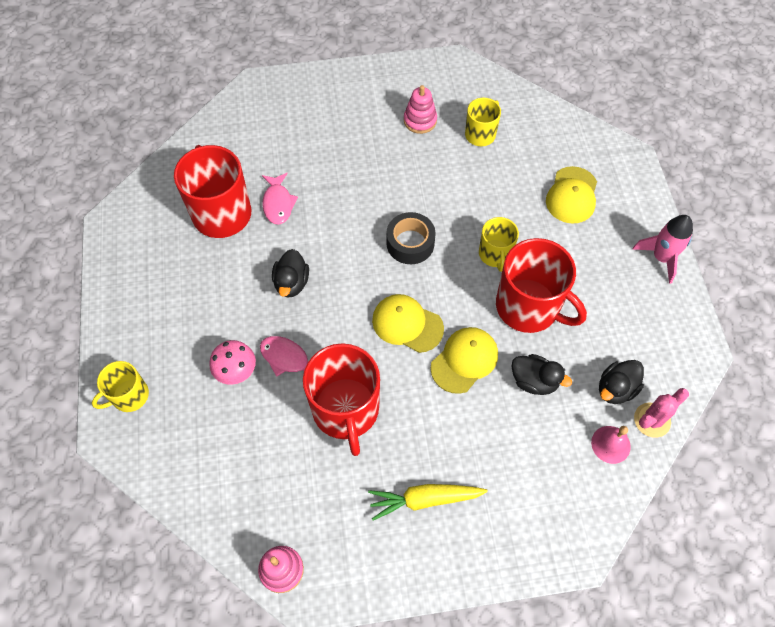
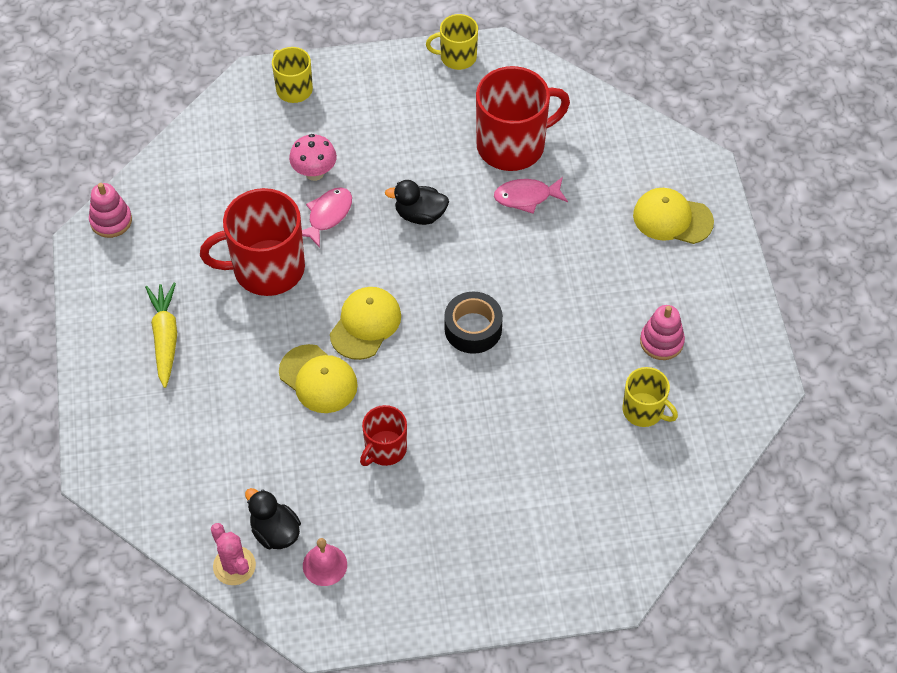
camera: 90 degrees right, 5 degrees down
(495, 254) = (458, 417): yellow mug -> yellow mug (457, 57)
(529, 307) = (385, 449): red mug -> red mug, size x0.55
(534, 381) = (289, 447): black duck -> none
(572, 195) = (548, 511): yellow cap -> yellow cap (672, 218)
(610, 444) = (209, 519): pink bell -> pink bell (325, 565)
(661, 258) = (453, 608): pink rocket -> none

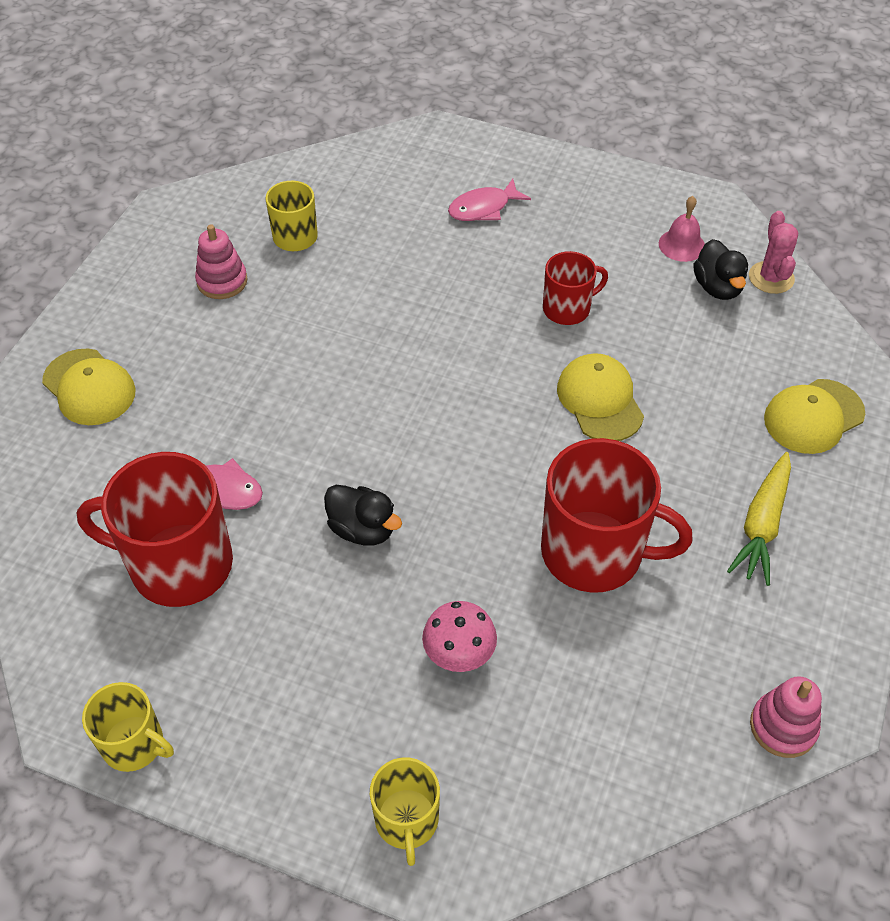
camera: 150 degrees left, 5 degrees down
(328, 215) = (477, 585): pink fish -> pink fish (483, 208)
(365, 324) = (513, 432): yellow cap -> yellow cap (813, 416)
(473, 328) = (398, 376): black tape -> none

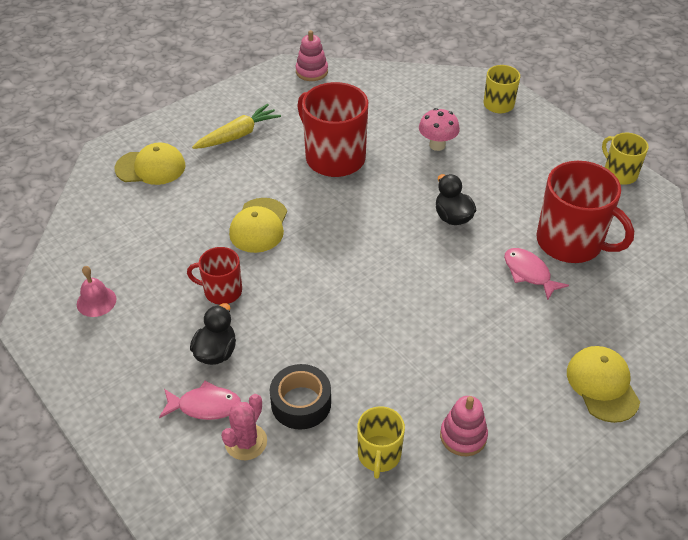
camera: 150 degrees left, 5 degrees down
(397, 245) = (301, 403): none -> black tape
(717, 287) = (110, 260): black duck -> black duck (216, 352)
(771, 278) = (70, 251): pink cactus -> pink cactus (246, 442)

